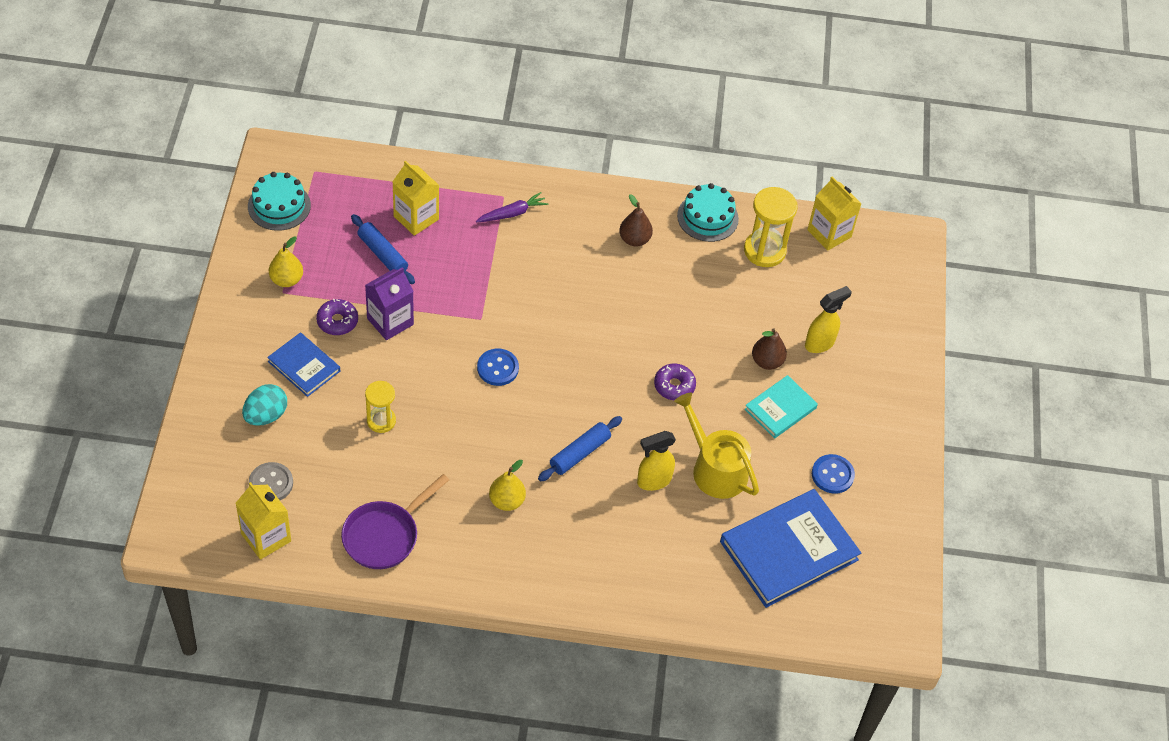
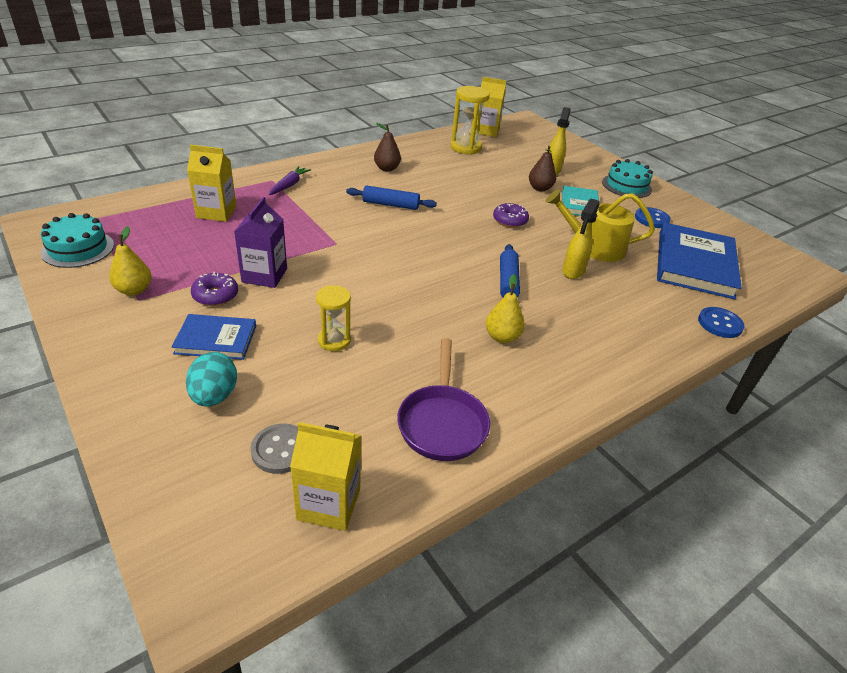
camera: 40 degrees left, 15 degrees down
(382, 254) = (211, 241): blue rolling pin -> blue rolling pin (391, 205)
(498, 368) = (385, 264): blue button -> blue button (720, 324)
(707, 217) = (415, 146): turquoise cake -> turquoise cake (626, 186)

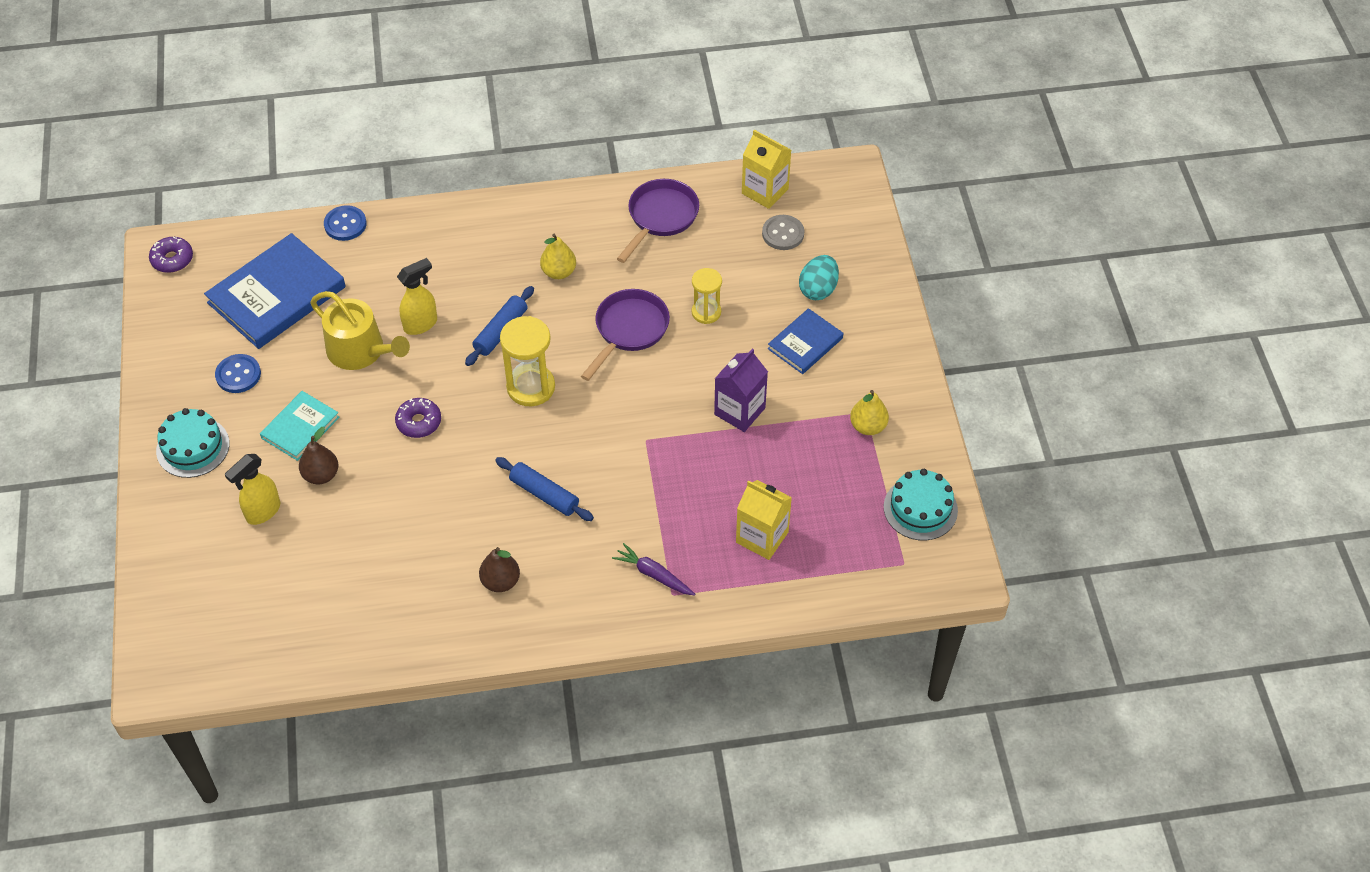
camera: 150 degrees left, 15 degrees up
(215, 295) = (794, 397): purple donut -> purple donut (172, 259)
(216, 339) = (805, 343): blue book -> blue book turned 75 degrees counterclockwise
(289, 185) = (654, 574): purple carrot -> purple carrot turned 75 degrees clockwise
(400, 308) = (629, 330): none -> purple pan
(465, 147) = (341, 611): yellow hourglass -> yellow hourglass (531, 387)
(486, 131) = (262, 657): yellow carton -> none

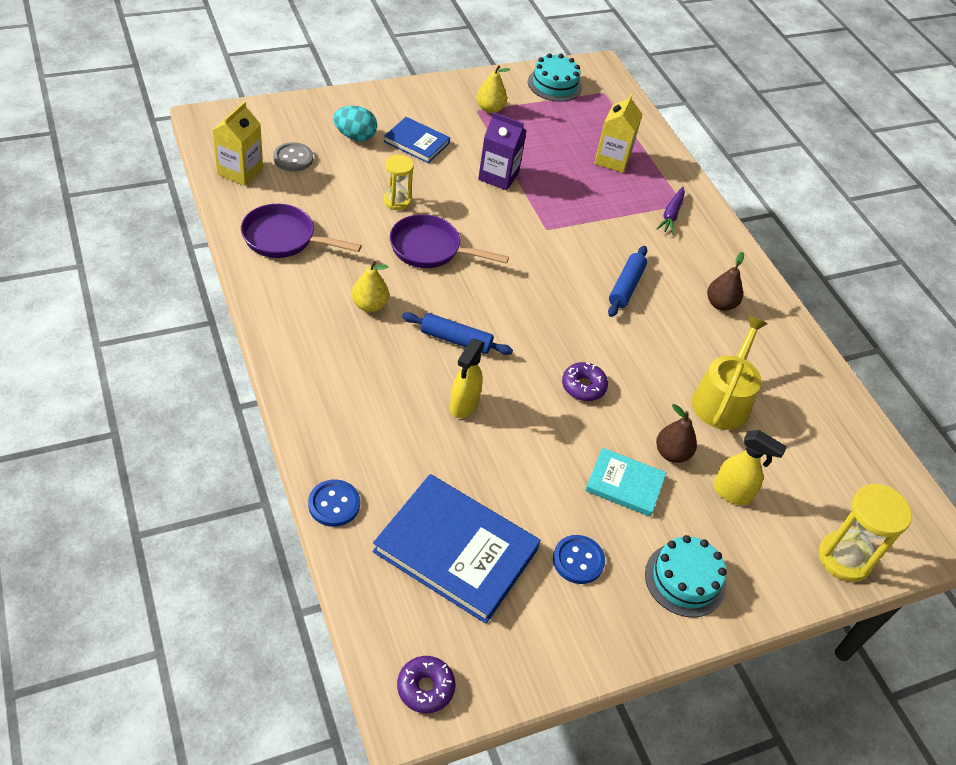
camera: 110 degrees left, 5 degrees down
(361, 351) = (512, 451): yellow watering can -> yellow watering can (723, 399)
(421, 324) = (463, 405): yellow spray bottle -> yellow spray bottle turned 105 degrees counterclockwise
(531, 387) = (516, 309): yellow hourglass -> yellow hourglass (844, 558)

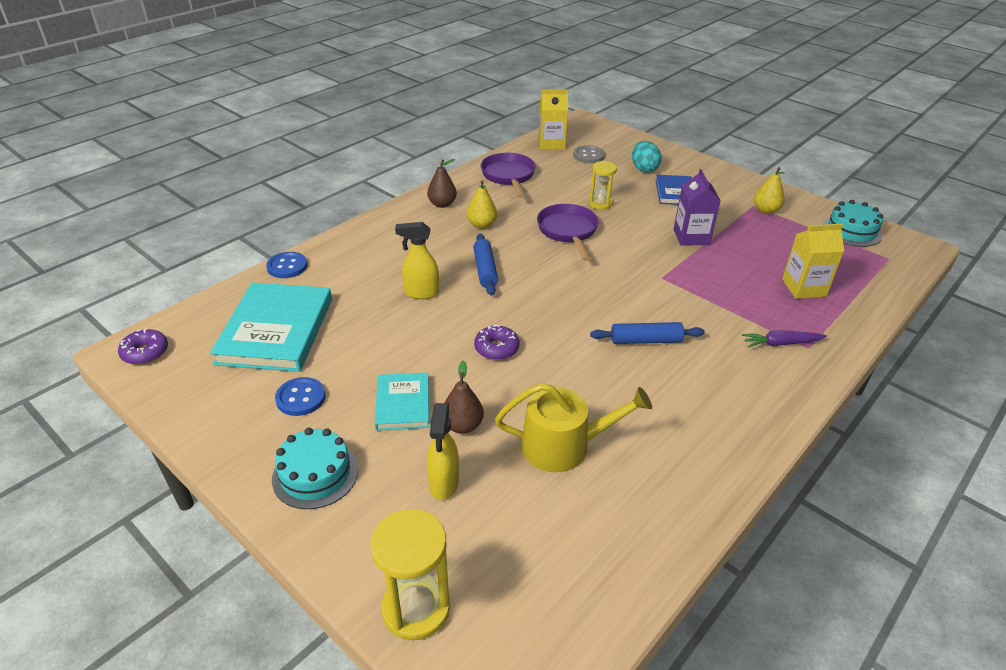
camera: 70 degrees right, 10 degrees down
(456, 550) = (276, 330): blue book -> turquoise book
(720, 304) = (696, 410): brown pear -> brown pear (442, 204)

